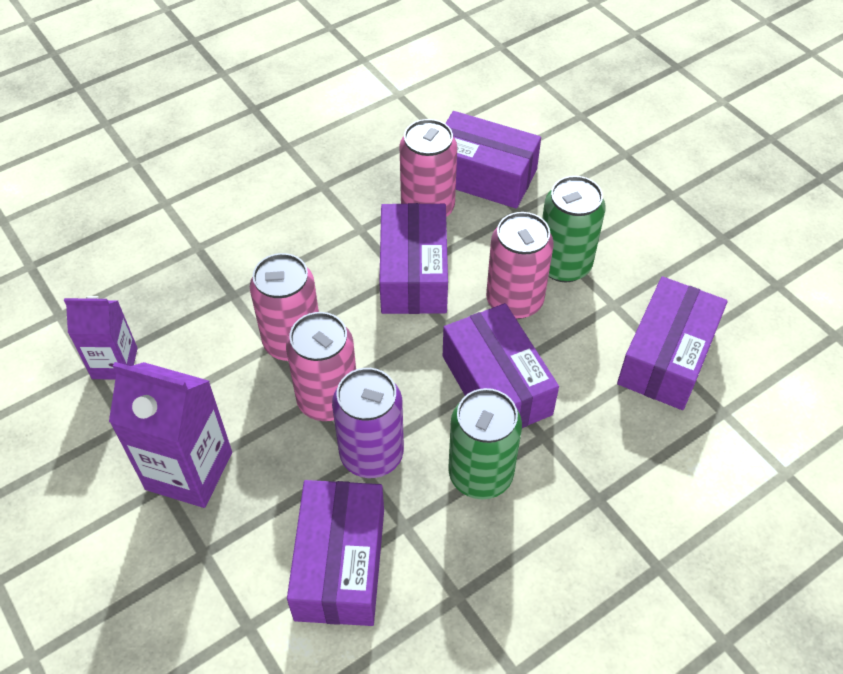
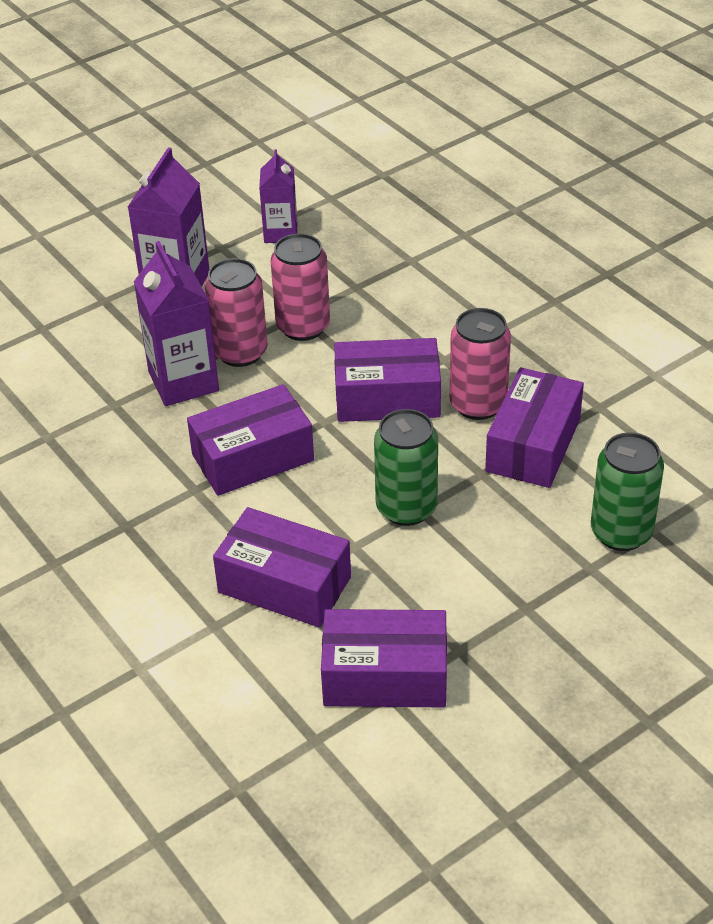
camera: 90 degrees right, 10 degrees down
(340, 563) = (85, 370): purple box -> purple box (385, 676)
(371, 454) = (183, 381): purple can -> purple carton
(480, 474) = (158, 448): green can -> green can (621, 532)
(514, 301) = (355, 470): pink can -> none

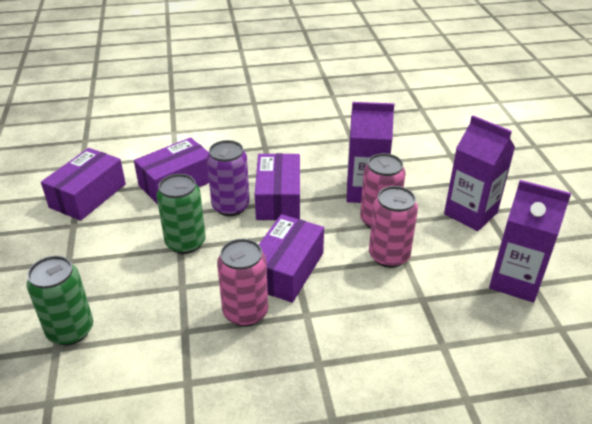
camera: 115 degrees right, 5 degrees down
(280, 233) = (515, 281): purple carton -> purple carton, size x1.58
(301, 498) = (230, 206): none -> purple can
(533, 445) = (183, 323): purple box -> none

